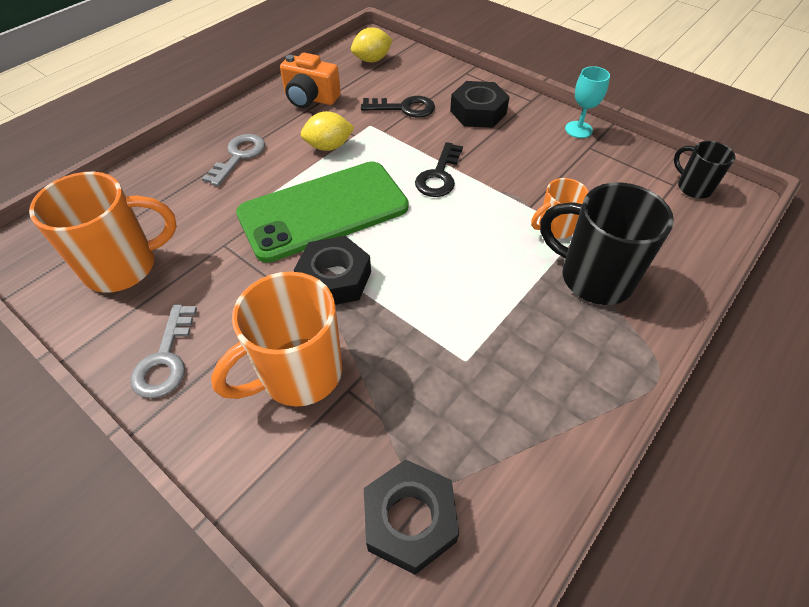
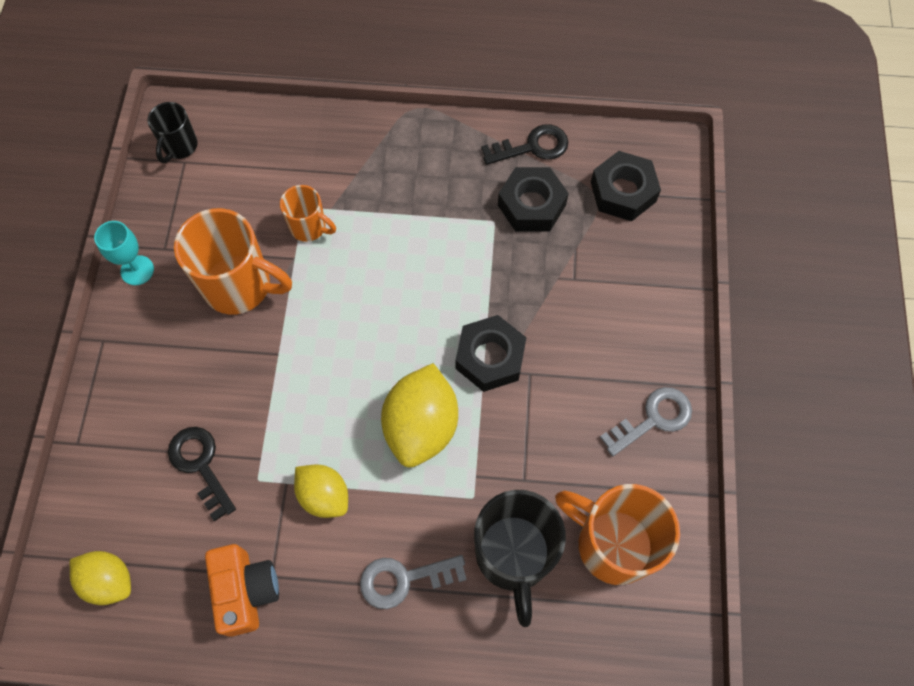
camera: 125 degrees left, 15 degrees up
(298, 374) = (589, 318): orange mug -> orange mug (240, 286)
(323, 211) = (421, 426): green phone -> yellow lemon
(439, 175) = (299, 357): black key -> black key (532, 147)
(478, 112) = (161, 382): black nut -> black nut (531, 205)
(593, 278) = (351, 177): black mug -> black mug (513, 556)

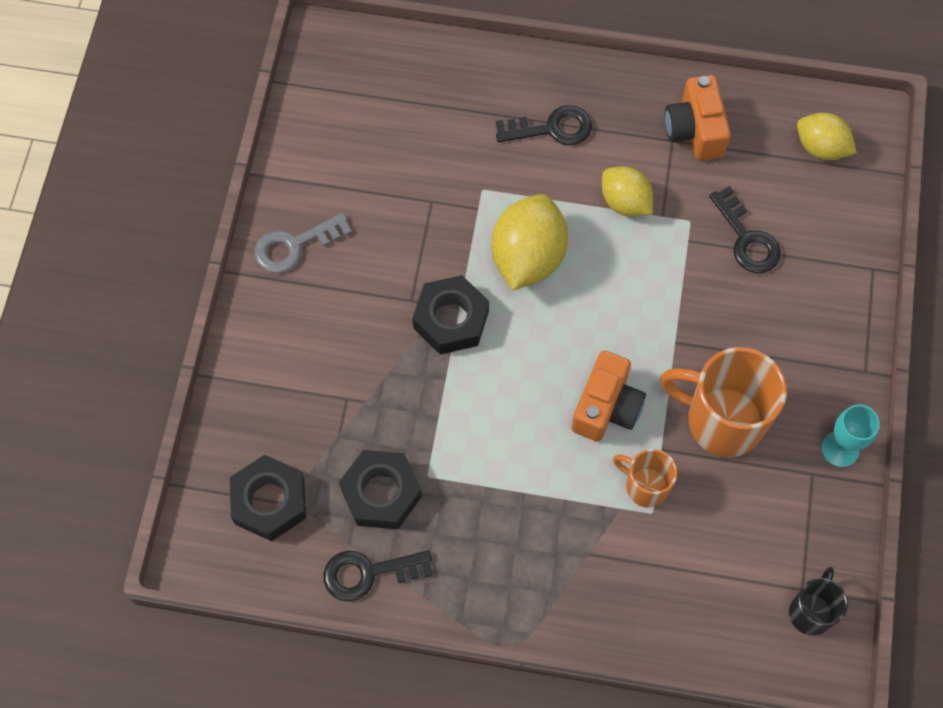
camera: 175 degrees left, 0 degrees up
(342, 289) = (606, 407): none -> orange camera
(404, 579) = (551, 128): grey key -> black key
(513, 556) = (450, 139): black mug -> none
(612, 544) = (358, 141): orange mug -> none

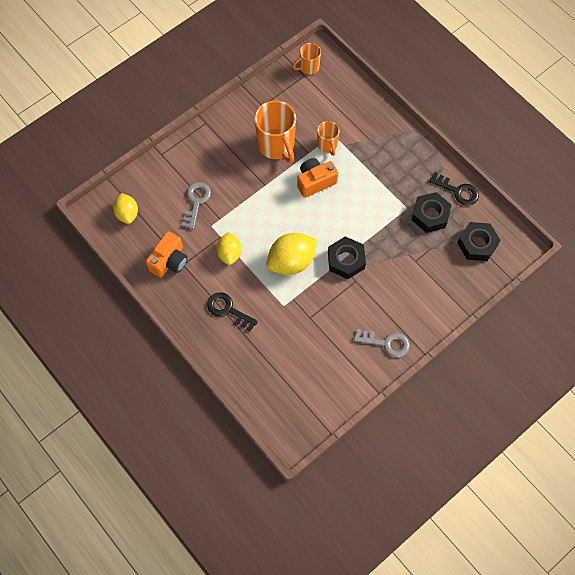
camera: 140 degrees left, 0 degrees up
(746, 238) = (196, 202): black key -> grey key
(811, 611) = (308, 67): black mug -> orange mug
(840, 449) = (244, 105): turquoise goblet -> none

